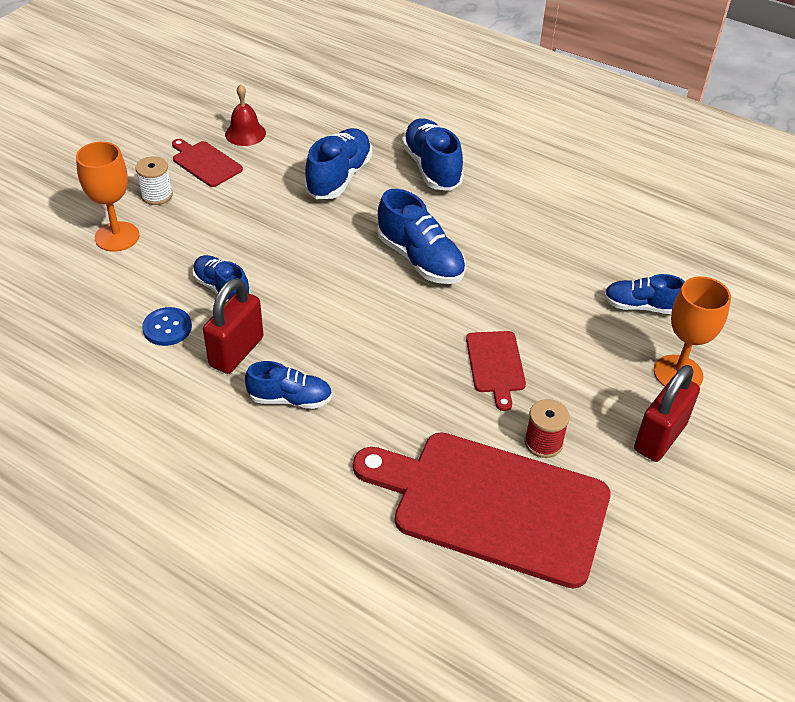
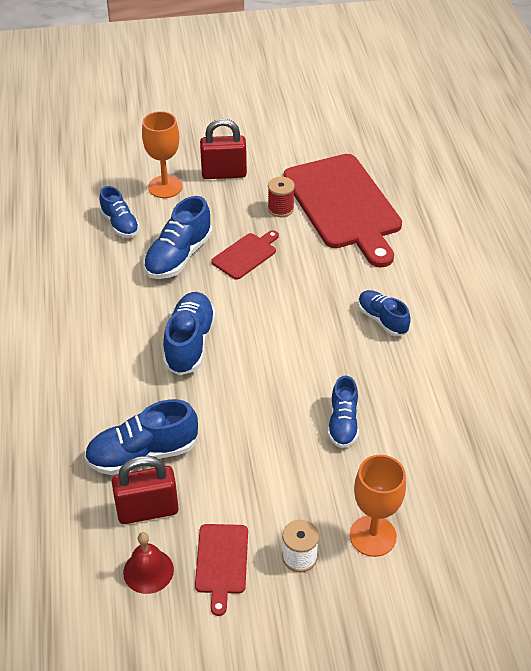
camera: 130 degrees left, 0 degrees up
(167, 328) = (410, 421): blue button -> none
(236, 352) = (382, 371): red padlock -> red padlock (147, 510)
(431, 168) = (69, 406): blue shoe -> blue shoe (178, 256)

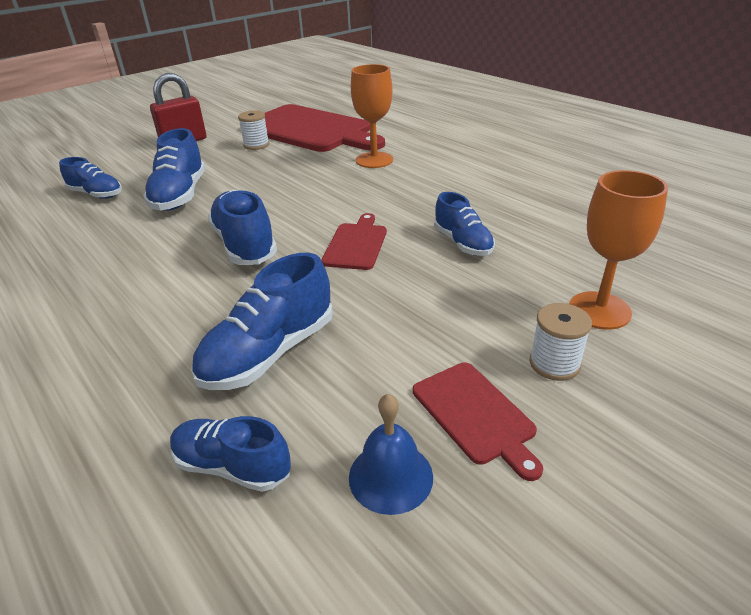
camera: 30 degrees left, 10 degrees down
(147, 510) = (326, 406): red padlock -> none
(148, 571) = (390, 476): red bell -> blue bell
(165, 187) = (129, 162): orange goblet -> orange goblet (374, 160)
(246, 255) = (249, 176): red cutting board -> red cutting board (356, 244)
(280, 209) = (256, 145): red spool -> white spool
(382, 320) = (416, 174): blue shoe -> blue shoe (232, 466)

